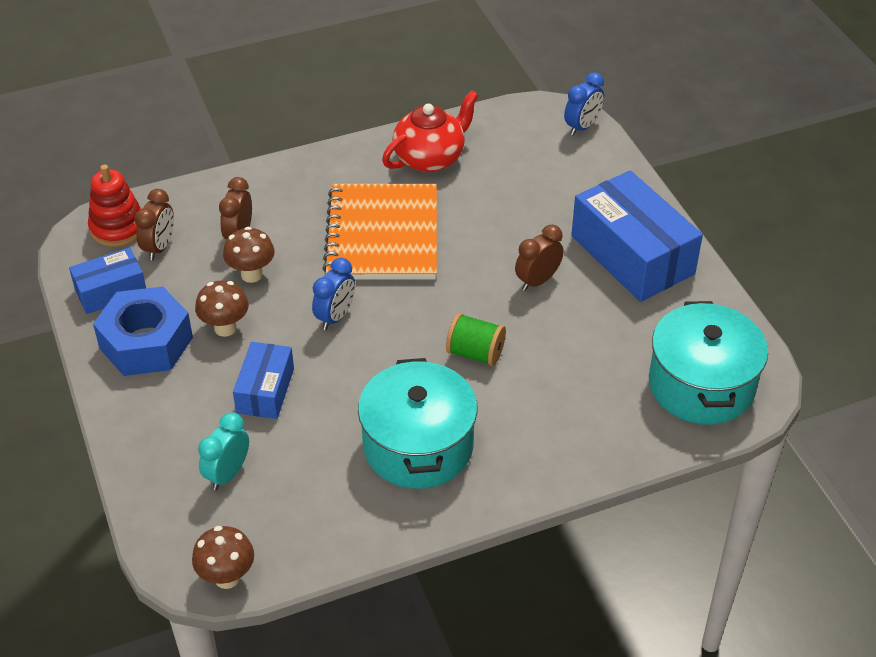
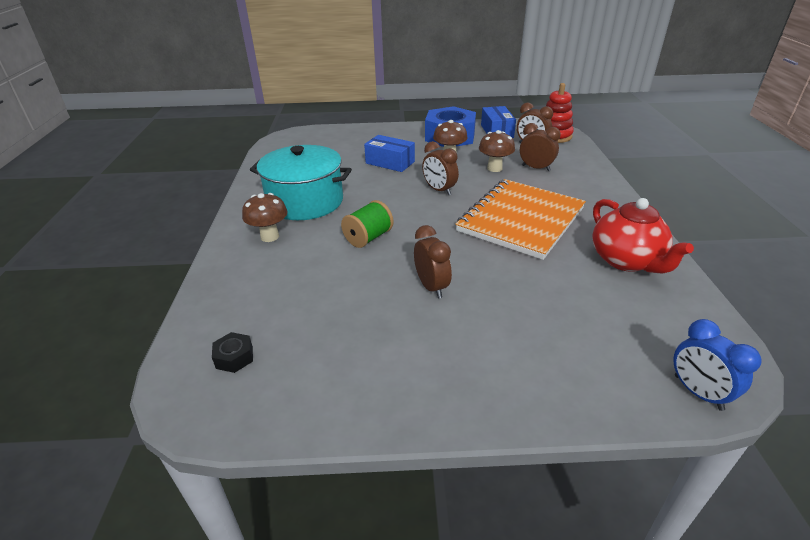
camera: 110 degrees right, 10 degrees down
(227, 474) = (338, 148): turquoise clock -> none
(227, 577) = (276, 142): brown mushroom -> brown mushroom (269, 236)
(335, 317) = (439, 190): blue clock -> brown clock
(382, 235) = (520, 220): orange notebook -> orange notebook turned 75 degrees counterclockwise
(632, 255) = (440, 365): blue box -> none
(701, 385) = (234, 357): turquoise pot -> black nut

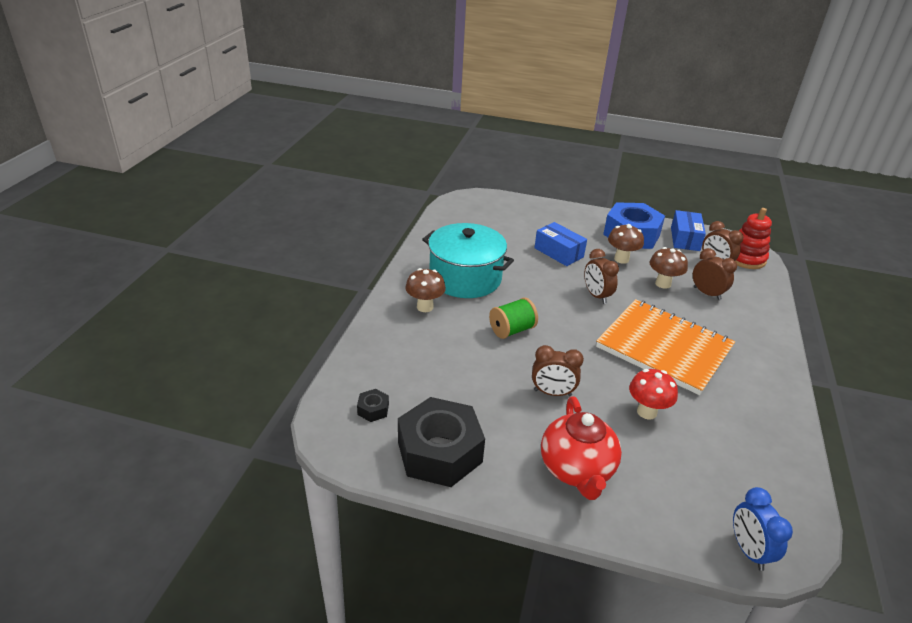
camera: 15 degrees right, 0 degrees up
(328, 384) = (439, 452): none -> black nut
(431, 287) = (552, 393): brown clock -> brown clock turned 105 degrees clockwise
(520, 220) = (664, 348): orange notebook -> orange notebook turned 75 degrees clockwise
(531, 281) = (646, 412): none -> red mushroom
(626, 261) = (750, 417): red teapot -> red teapot (577, 470)

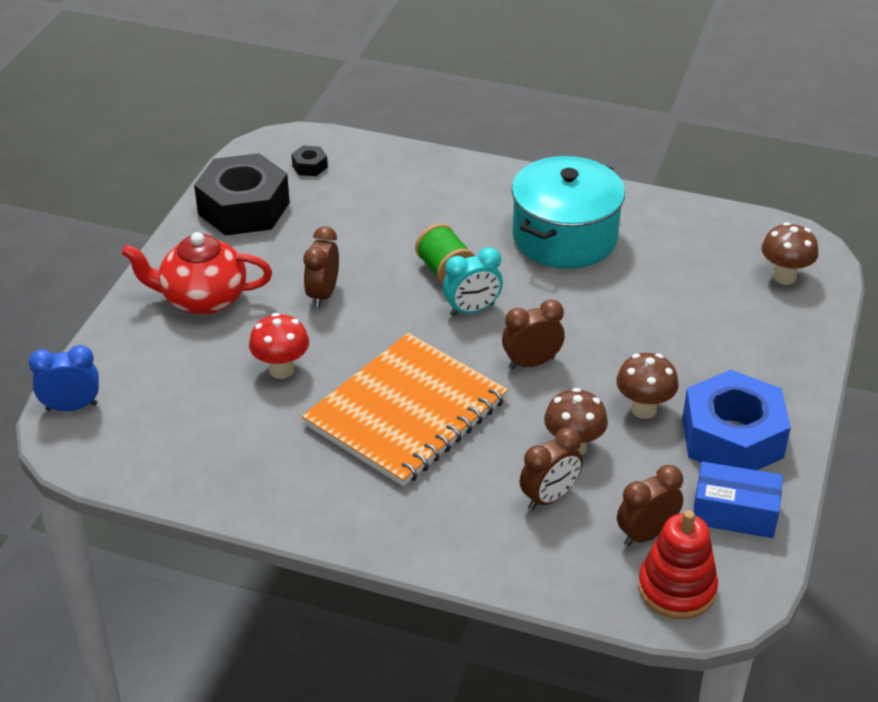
camera: 95 degrees right, 5 degrees up
(425, 307) = (493, 201): brown mushroom -> brown mushroom (784, 277)
(551, 318) = (472, 310): none -> turquoise clock
(558, 252) = (652, 337): blue box -> none

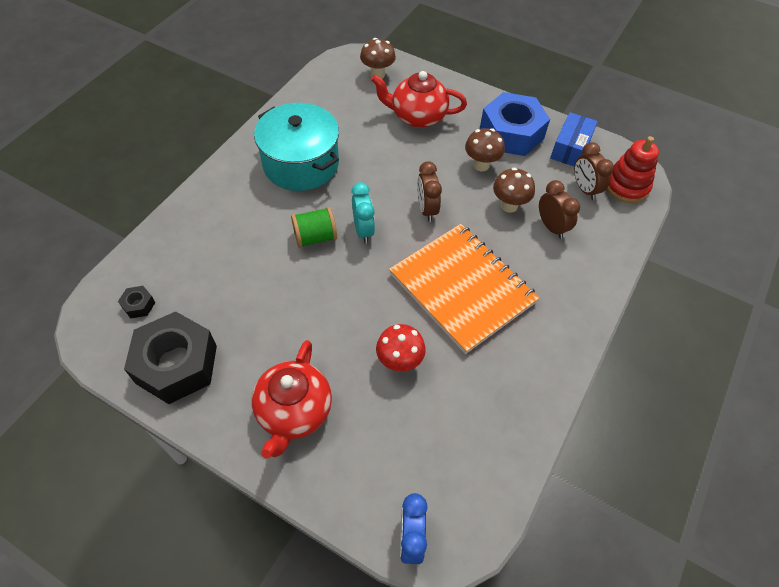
camera: 80 degrees left, 15 degrees up
(323, 294) = (317, 320): brown clock -> none
(713, 330) = (417, 117): none -> red teapot

